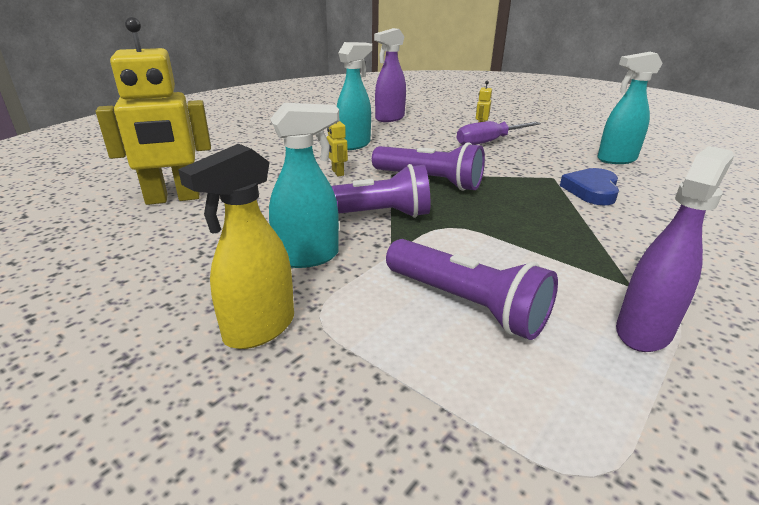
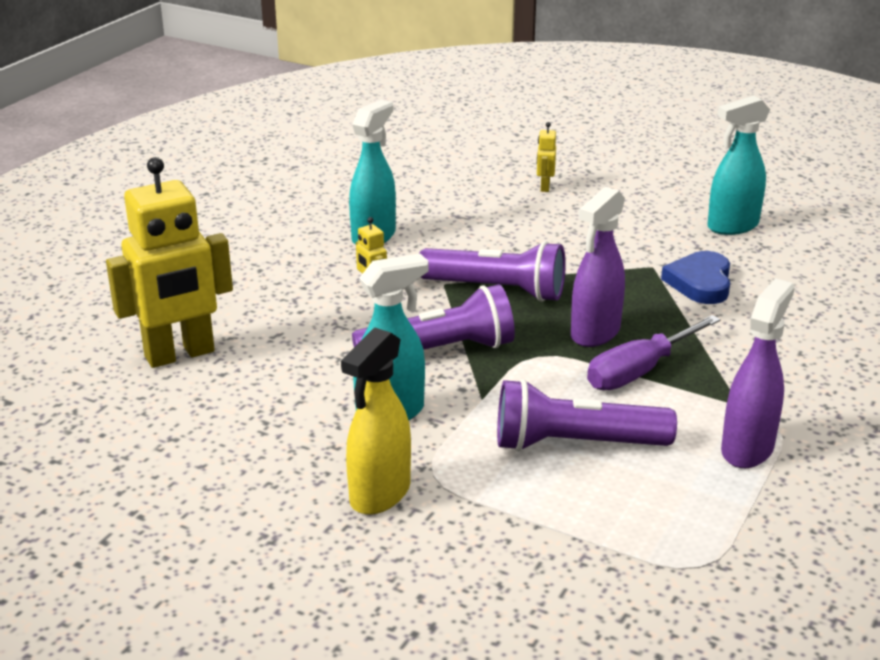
camera: 10 degrees left, 0 degrees up
(389, 118) = (405, 177): purple spray bottle -> purple spray bottle (595, 333)
(466, 304) = (576, 444): purple flashlight -> purple flashlight turned 150 degrees clockwise
(489, 142) = (561, 211): purple screwdriver -> purple screwdriver (640, 371)

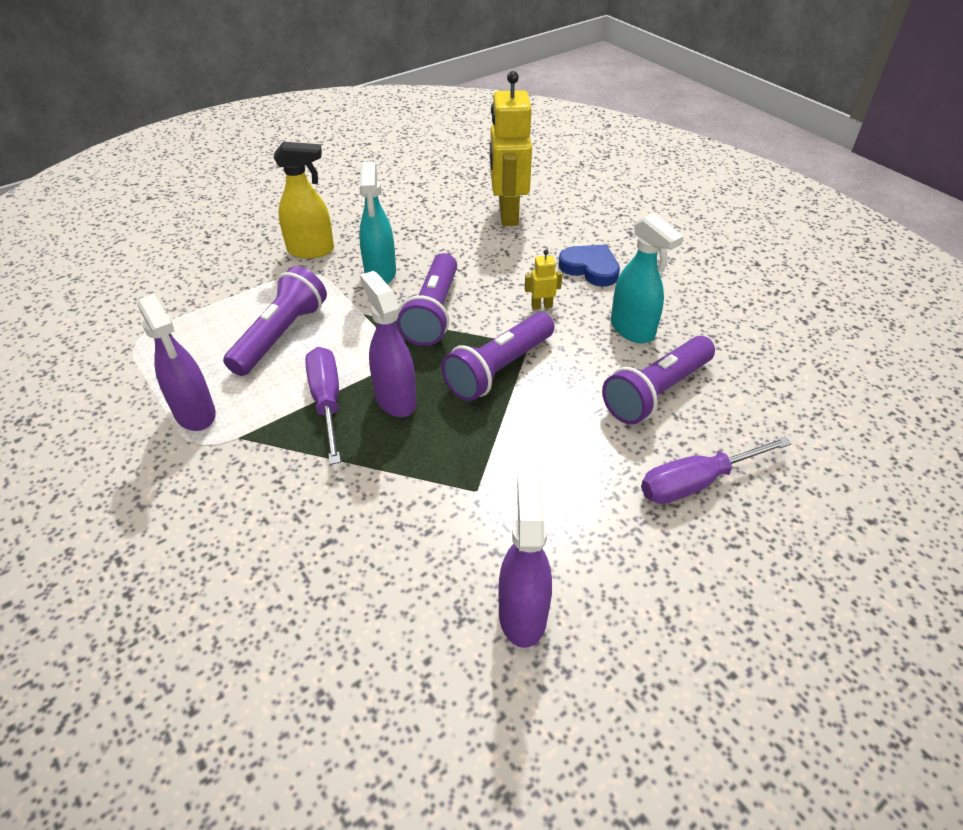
camera: 115 degrees right, 15 degrees up
(379, 494) = (311, 250): yellow spray bottle -> yellow spray bottle turned 120 degrees clockwise
(455, 214) = (656, 392): none -> purple flashlight
(544, 187) = (697, 482): yellow robot -> purple screwdriver
(700, 282) = (423, 512): blue heart -> blue heart (590, 268)
(732, 226) = (522, 613): turquoise spray bottle -> purple spray bottle

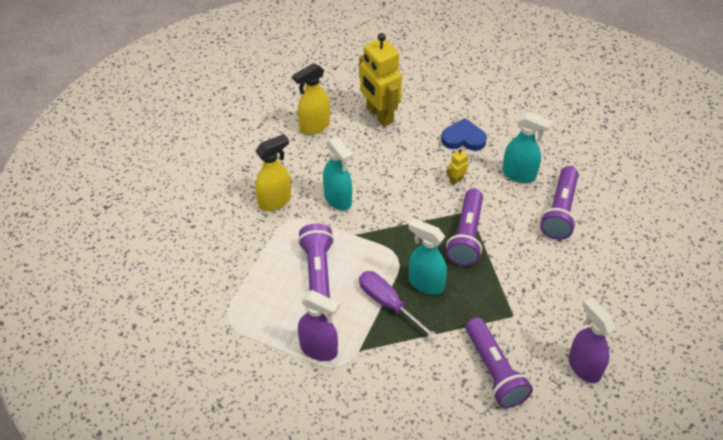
camera: 30 degrees left, 5 degrees up
(395, 399) = (425, 283): purple spray bottle -> turquoise spray bottle
(424, 201) = (314, 126): none -> yellow spray bottle
(433, 312) = (396, 214): purple flashlight -> purple flashlight (494, 371)
(697, 482) = (614, 257): purple screwdriver -> none

